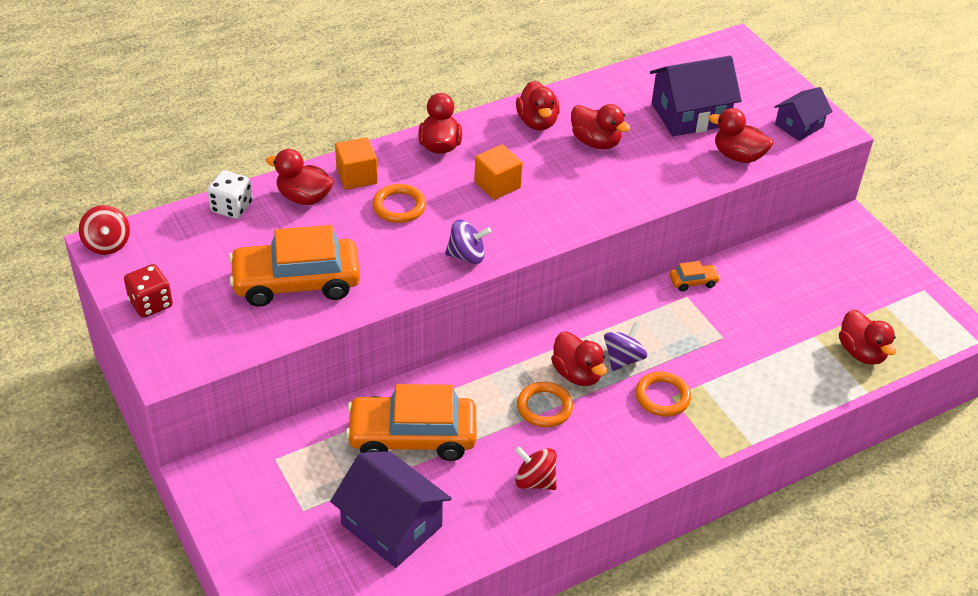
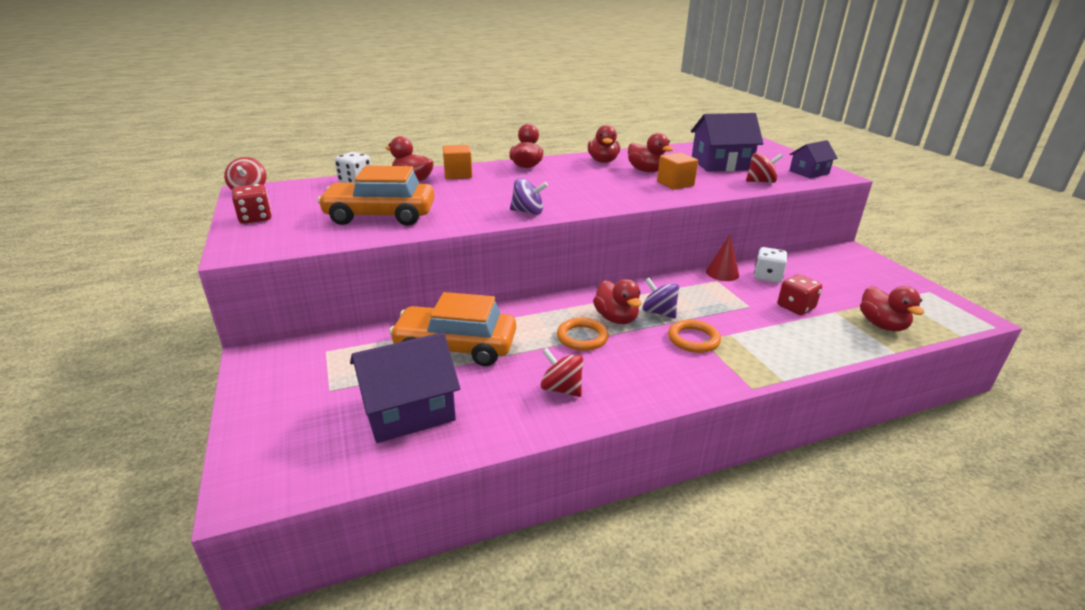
camera: 10 degrees right, 15 degrees down
(391, 525) = (408, 410): purple house -> purple house turned 75 degrees counterclockwise
(399, 206) = (483, 188): orange ring -> none
(497, 185) = (564, 183): orange cube -> orange cube (675, 184)
(623, 359) = (658, 312): purple spinning top -> purple spinning top turned 90 degrees counterclockwise
(693, 282) = (722, 273): orange car -> red cone
(738, 156) = (760, 182): red duck -> red spinning top
(745, 283) = (767, 277): none -> white dice
(773, 333) = (795, 307): none -> red dice

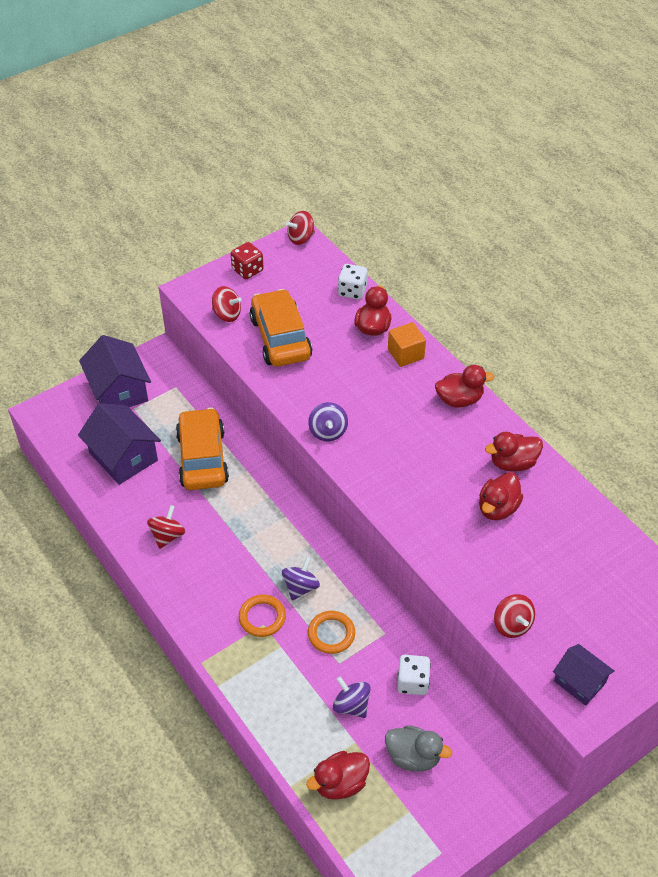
camera: 75 degrees right, 20 degrees up
(309, 236) = (227, 314): none -> red spinning top
(582, 337) = (240, 536): orange ring -> orange ring (331, 634)
(616, 318) = (279, 555): red duck -> none
(675, 184) = (463, 539): orange cube -> none
(721, 164) = (564, 582): purple house -> purple house (119, 390)
(722, 273) = (405, 638): red cone -> none
(795, 307) = (351, 705): red dice -> purple spinning top
(842, 288) = (413, 756): none -> grey duck

